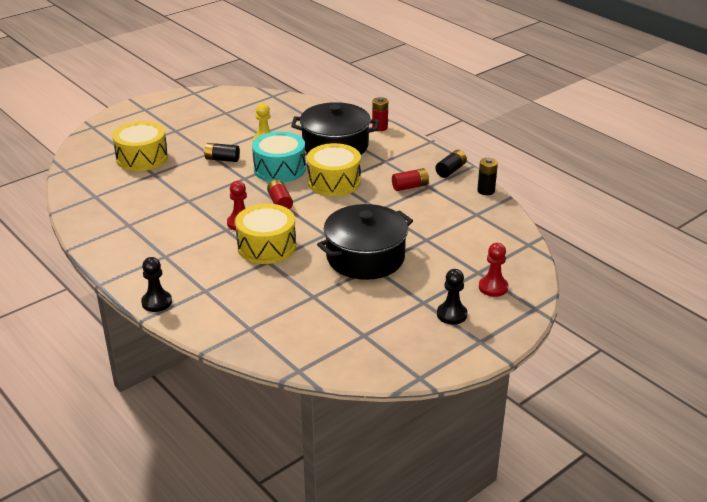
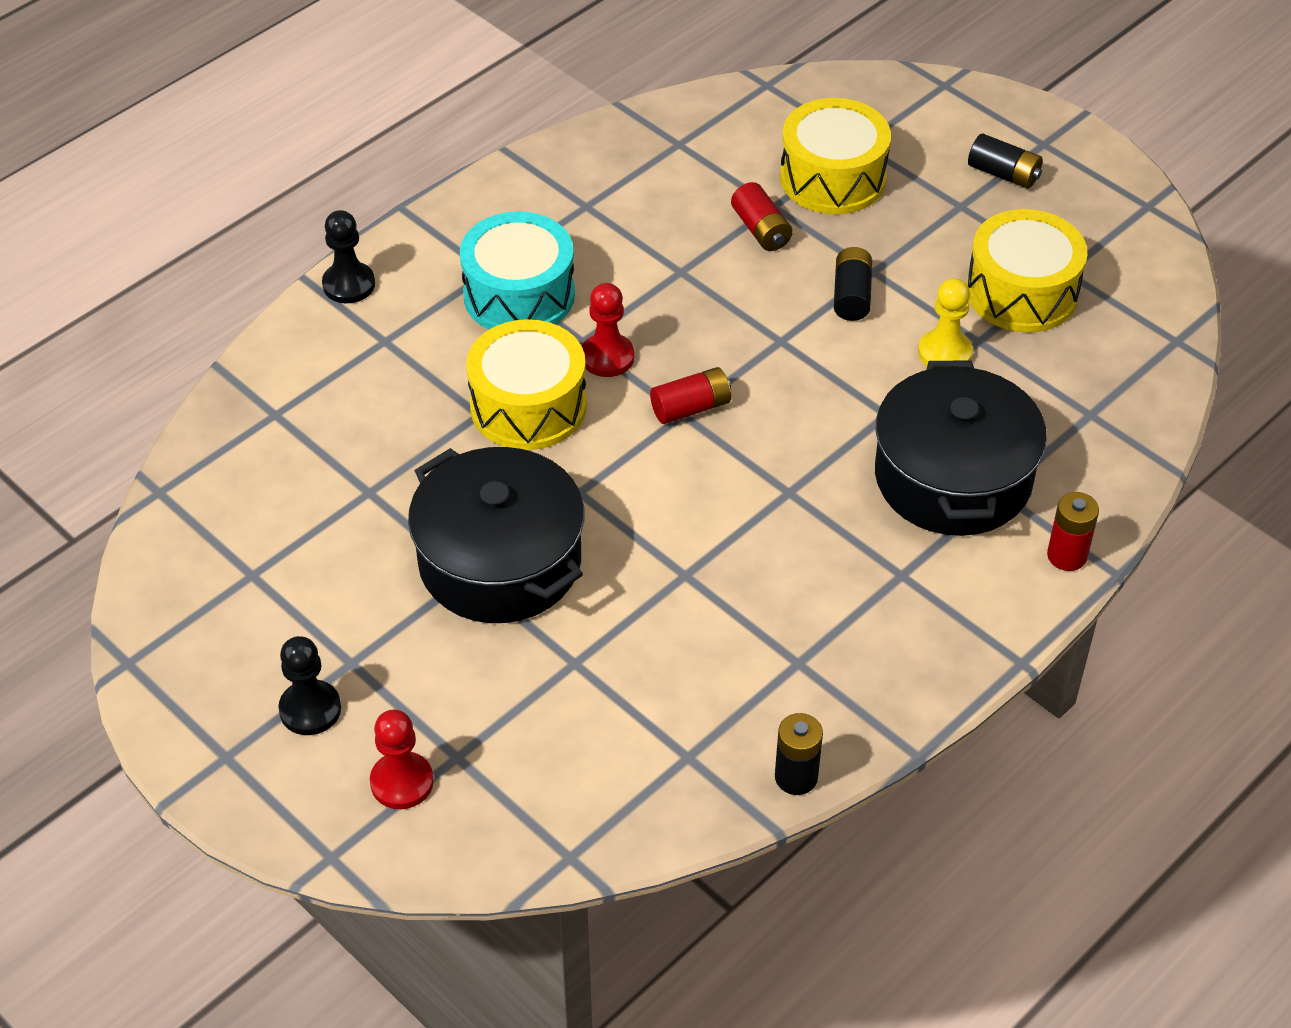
camera: 85 degrees right, 15 degrees up
(279, 169) = (828, 392): turquoise drum -> turquoise drum (519, 295)
(334, 182) = (790, 488): yellow drum -> yellow drum (1022, 292)
(410, 186) = (791, 626): red battery -> red battery (761, 230)
(450, 170) = (881, 705): black battery -> black battery (1003, 174)

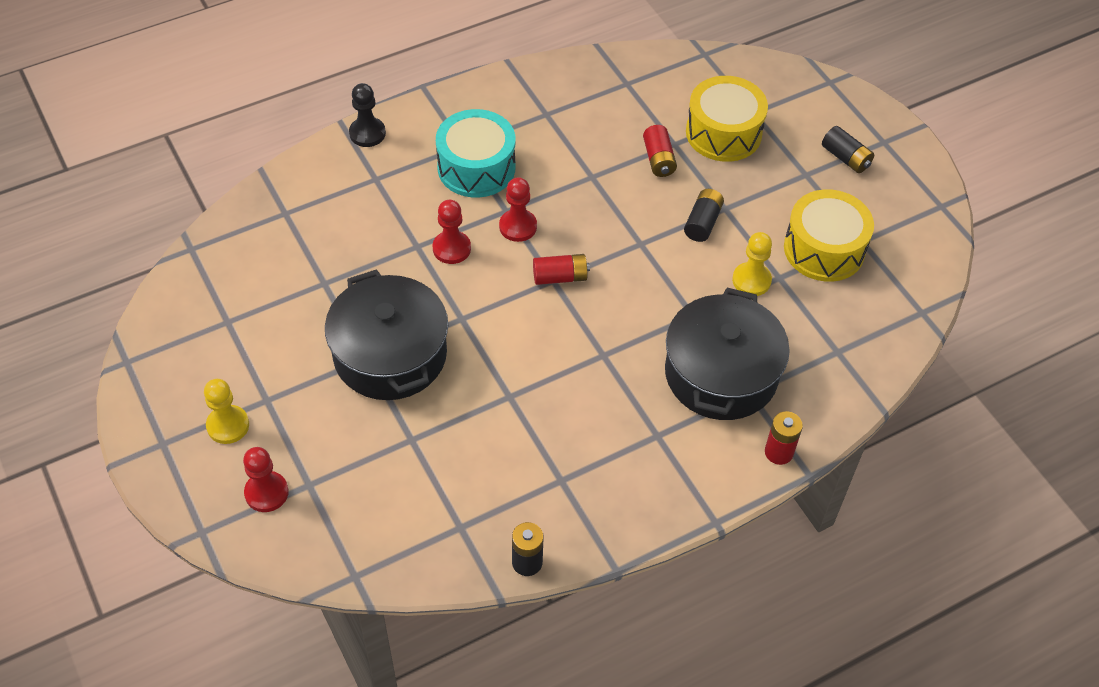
camera: 15 degrees right, 5 degrees up
(310, 709) = (228, 425): black pawn -> yellow pawn
(528, 406) = (451, 248): yellow drum -> red pawn

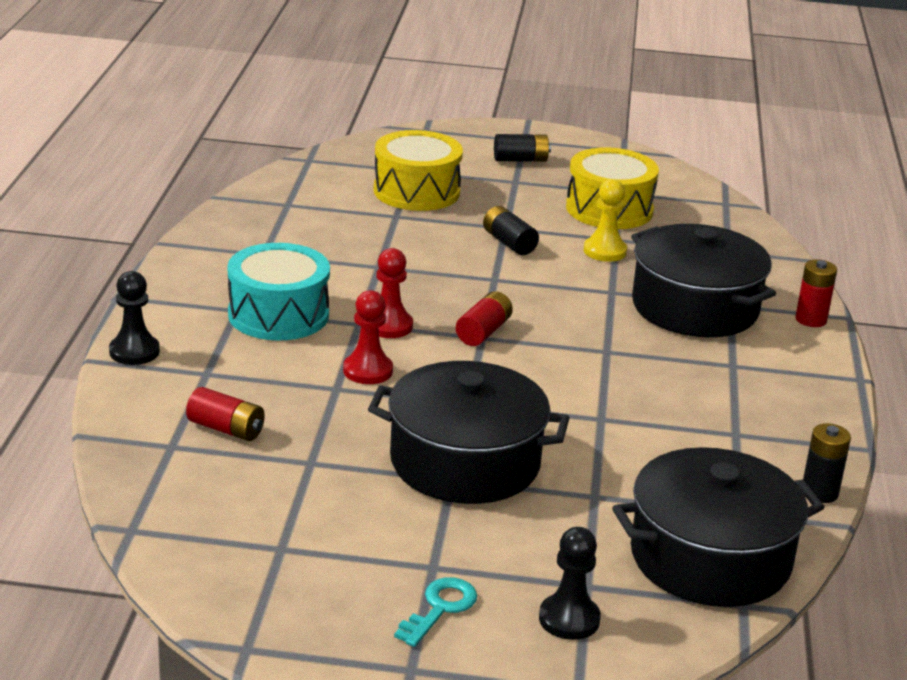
camera: 55 degrees left, 25 degrees down
(228, 425) = (440, 609): yellow pawn -> turquoise key
(266, 493) = (569, 619): red pawn -> black pawn
(392, 535) = (710, 558): none -> black pot
(658, 159) = (404, 229): red battery -> red battery (226, 429)

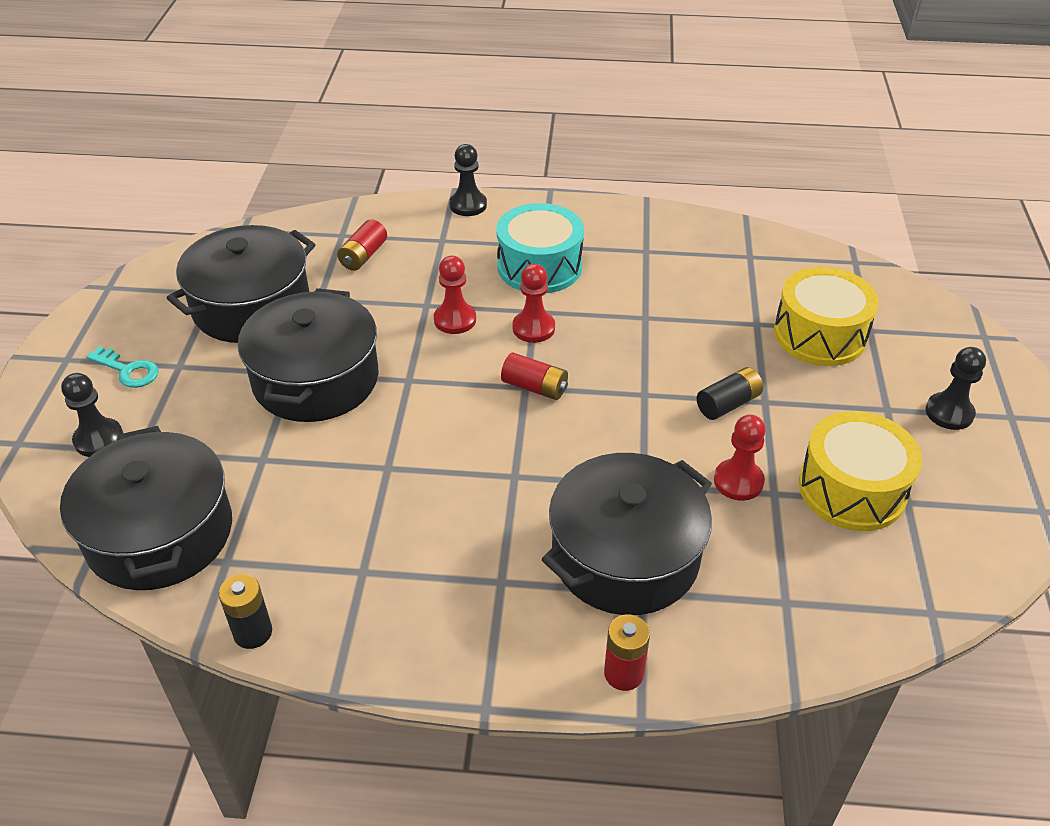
camera: 90 degrees right, 15 degrees up
(318, 513) = (251, 306): none -> black pot
(520, 160) = (949, 413): black battery -> black pawn
(604, 251) = (738, 481): yellow pawn -> red pawn

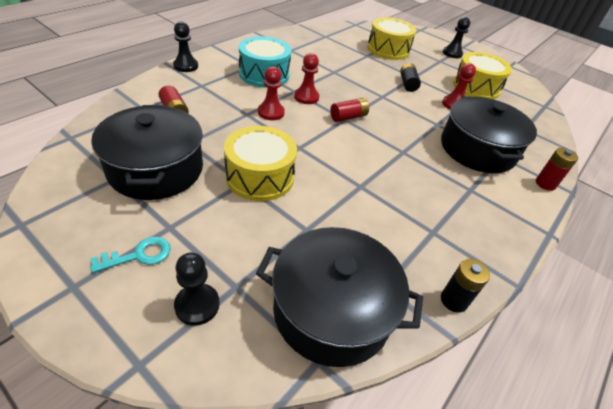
camera: 60 degrees left, 0 degrees up
(316, 379) = (260, 176): black pot -> yellow drum

